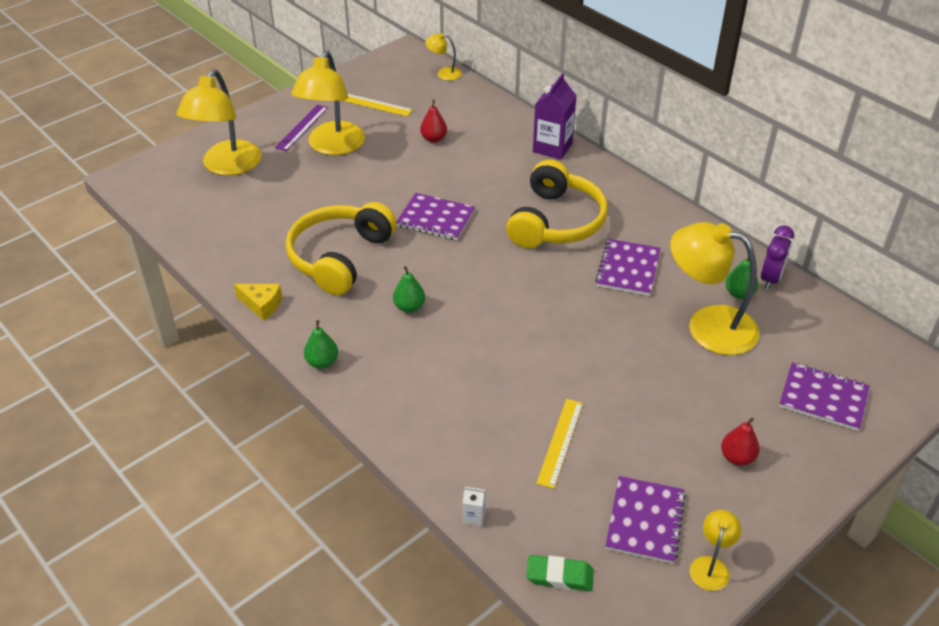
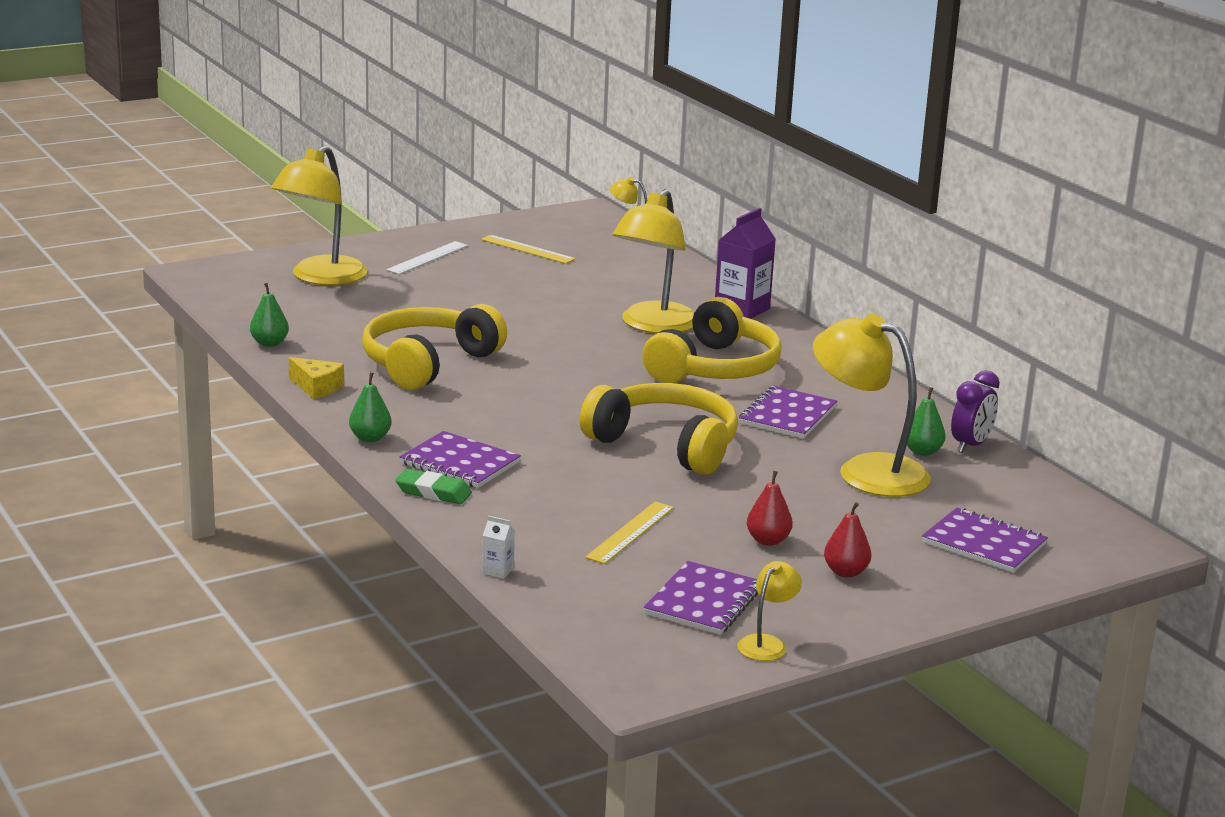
camera: 10 degrees right, 20 degrees down
(302, 127) = (427, 258): purple ruler -> white ruler
(332, 146) = (459, 277): yellow lamp -> yellow lamp (653, 326)
(409, 307) = (495, 411): green pear -> green pear (269, 343)
(434, 139) = (591, 285): red pear -> red pear (768, 541)
(435, 219) = (562, 348): purple notebook -> purple notebook (460, 463)
(551, 324) = (666, 445): none -> yellow headphones
(559, 576) = (578, 625): green eraser -> green eraser (433, 492)

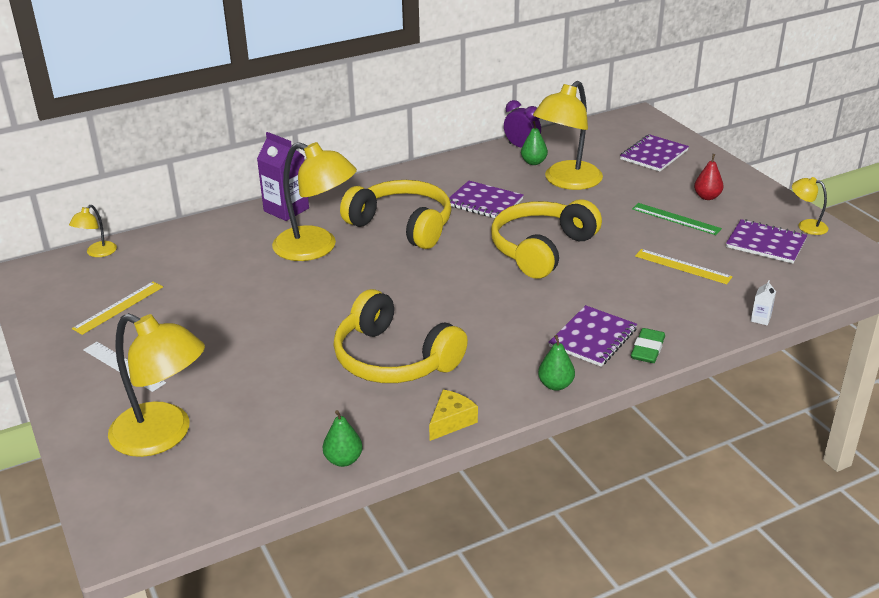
camera: 85 degrees left, 10 degrees up
(768, 541) = (676, 219): red pear -> green ruler

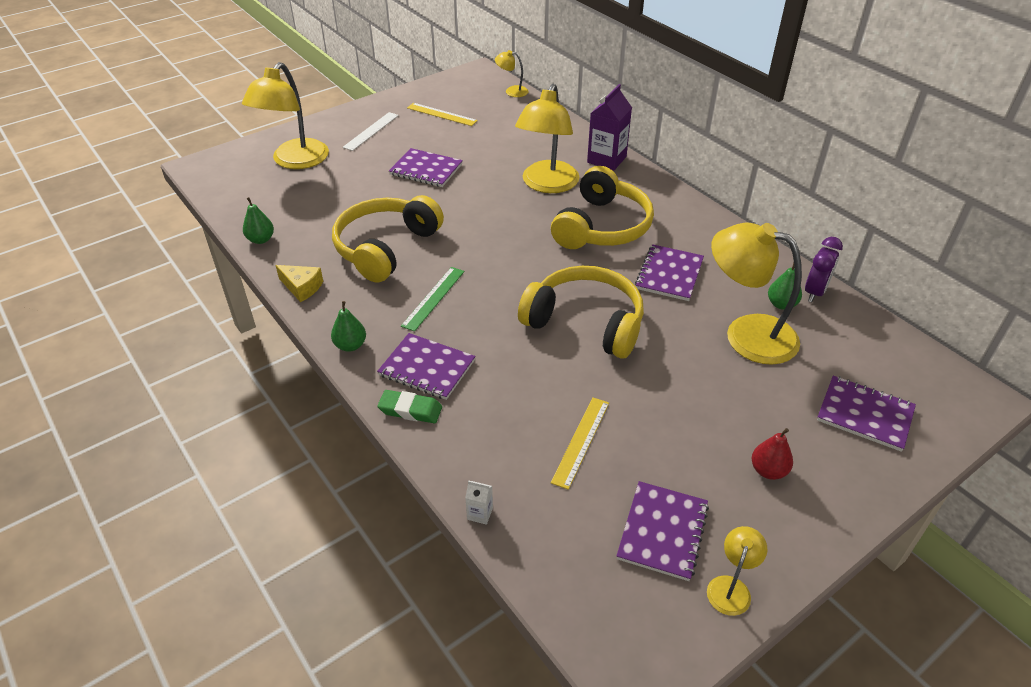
camera: 80 degrees right, 10 degrees up
(245, 325) = (426, 170): none -> purple notebook
(676, 219) = (694, 436): green ruler -> green ruler (433, 298)

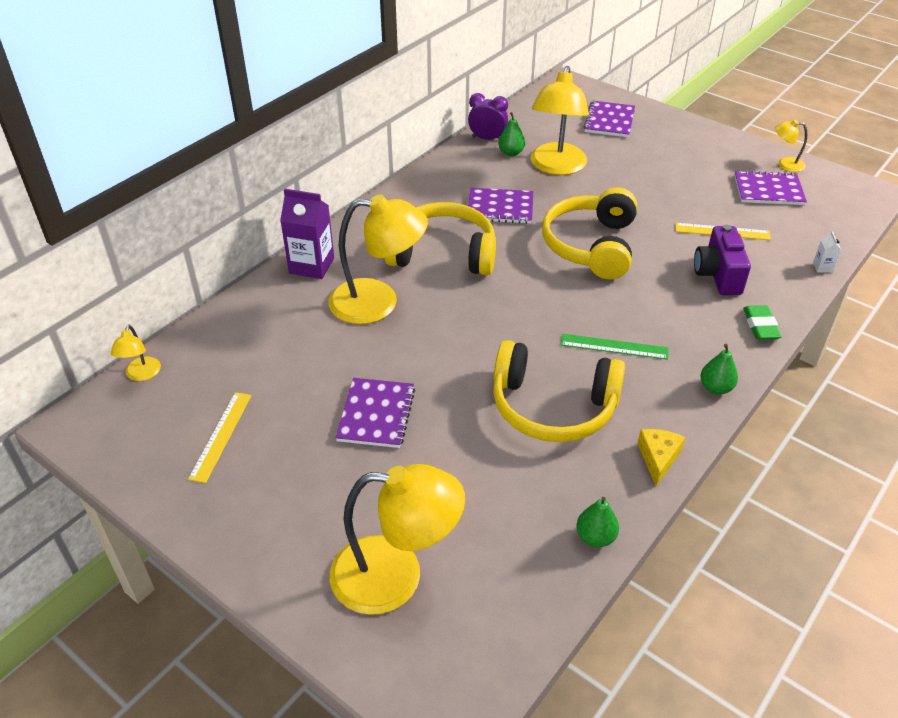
camera: 105 degrees left, 0 degrees up
(371, 131) = (285, 507): white ruler -> none
(427, 368) = (708, 328): purple notebook -> none
(502, 406) = (718, 275): none -> purple camera
(768, 471) = (686, 154): red pear -> none

